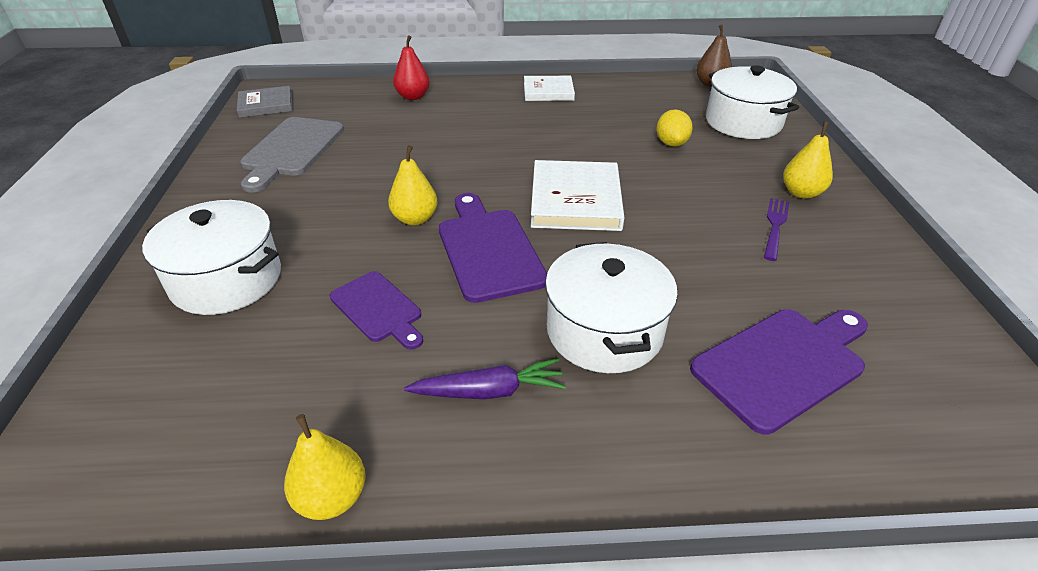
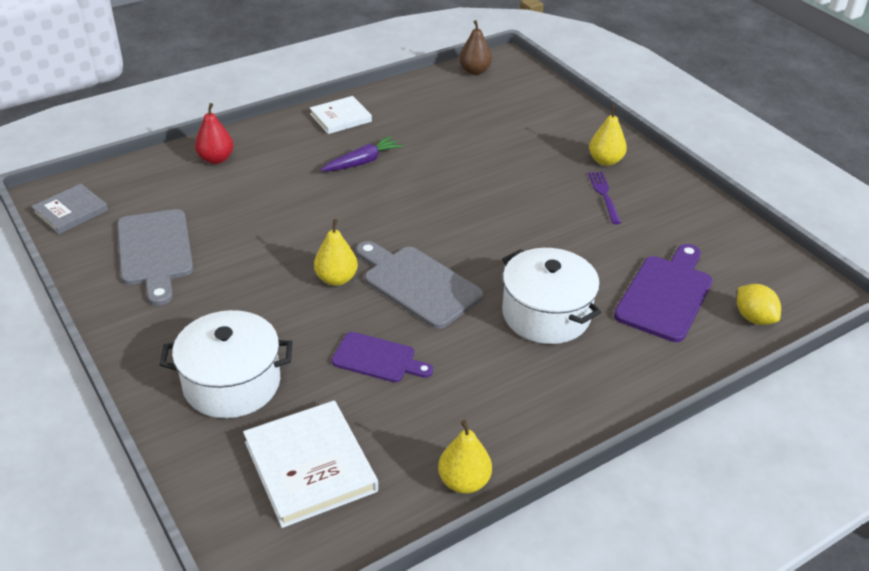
camera: 30 degrees left, 0 degrees up
(488, 250) = (418, 284): purple cutting board -> grey cutting board
(489, 391) = (504, 382): purple carrot -> purple carrot (362, 162)
(576, 200) = (449, 220): white book -> white book (310, 466)
(671, 143) = (484, 143): yellow lemon -> yellow lemon (753, 318)
(743, 122) = (525, 106): white pot -> none

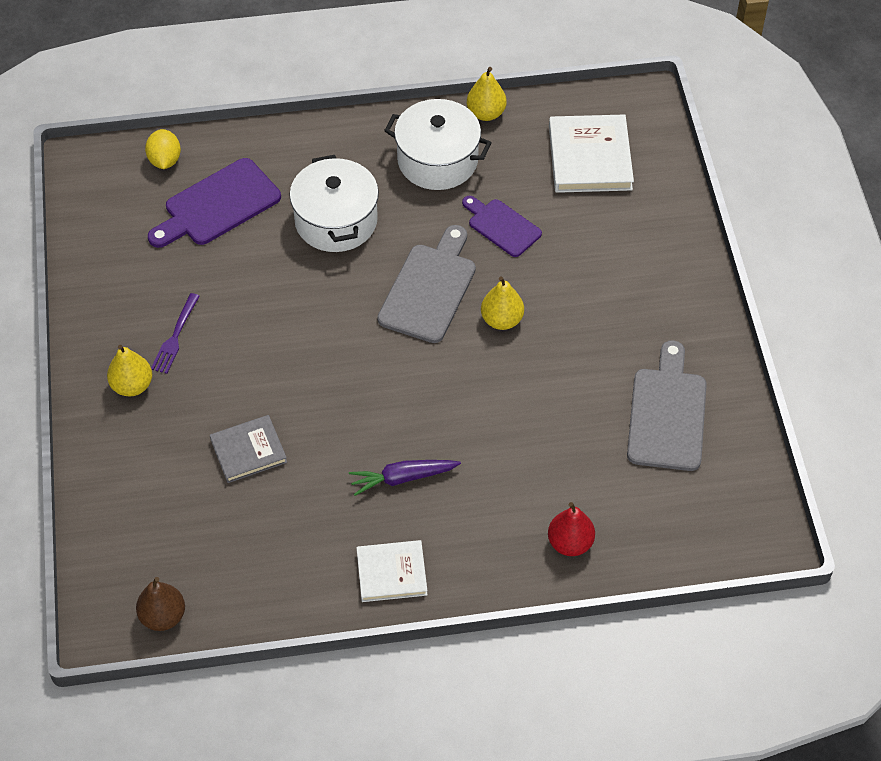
camera: 155 degrees left, 15 degrees up
(71, 212) = (749, 505): grey book -> grey book (248, 451)
(232, 383) = (629, 243): white pot -> white pot (437, 160)
(418, 284) = (429, 289): grey cutting board -> grey cutting board turned 135 degrees counterclockwise

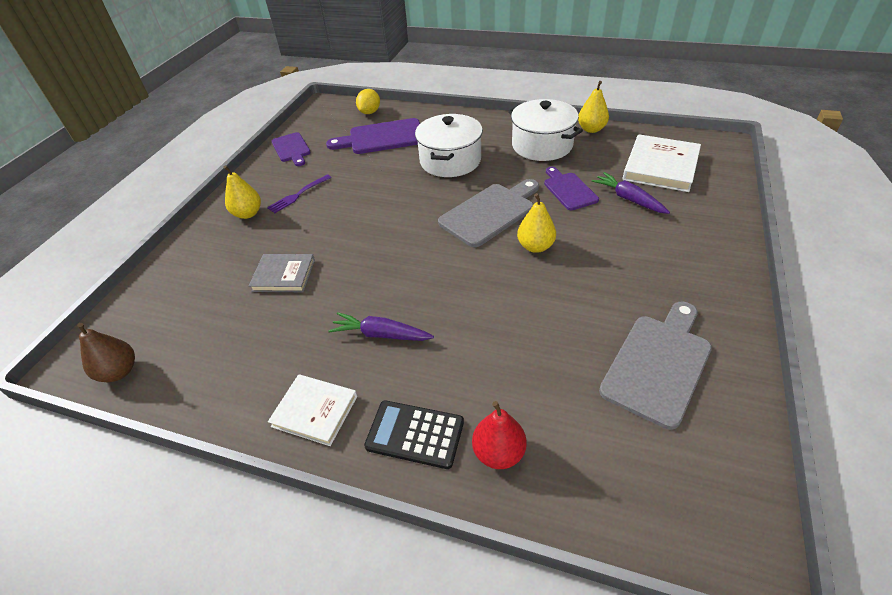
camera: 30 degrees right, 10 degrees down
(102, 263) = (291, 149): none -> purple cutting board
(493, 556) = (415, 434): none -> black calculator
(572, 220) = (628, 199): none -> purple carrot

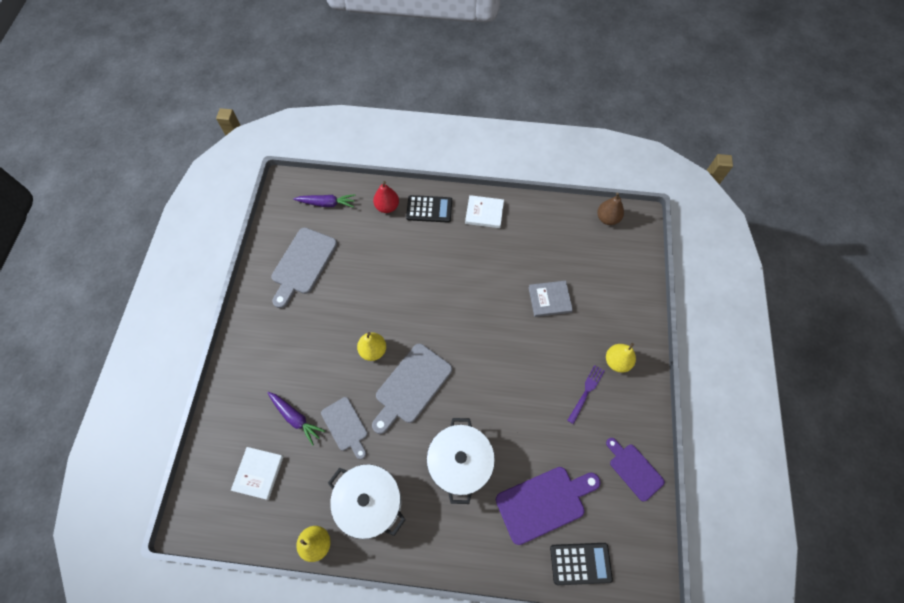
camera: 165 degrees right, 20 degrees up
(369, 112) = (580, 563): yellow lemon -> black calculator
(381, 334) = (464, 262): purple carrot -> purple carrot (327, 203)
(569, 190) = (345, 426): purple cutting board -> grey cutting board
(660, 166) = (258, 473): white book -> white book, size x0.64

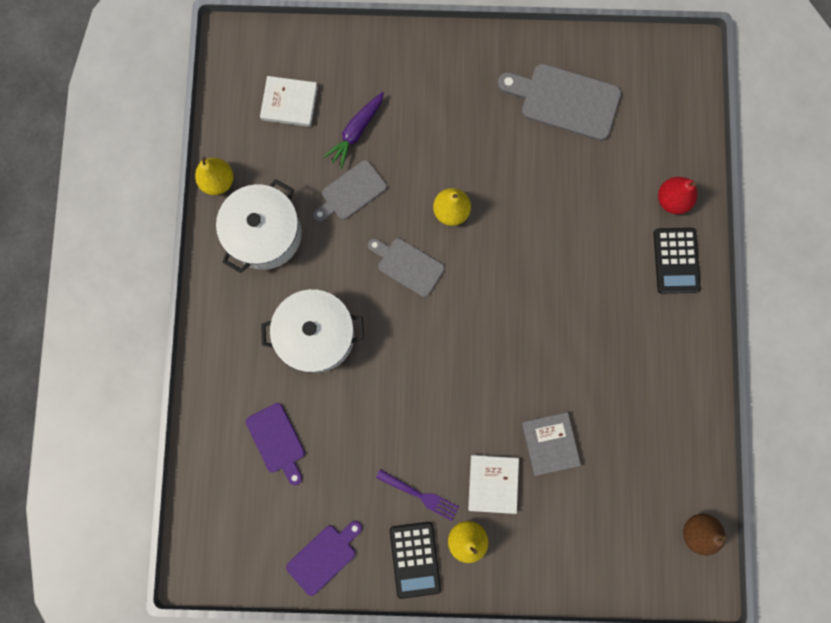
camera: 85 degrees right, 15 degrees up
(327, 203) = (665, 115): purple carrot -> none
(411, 386) = (407, 265): grey cutting board -> grey cutting board, size x0.63
(484, 213) = (680, 342): white book -> white book (493, 483)
(544, 502) = (277, 441): purple cutting board -> purple cutting board, size x0.63
(580, 563) = (212, 486): black calculator -> black calculator (415, 559)

